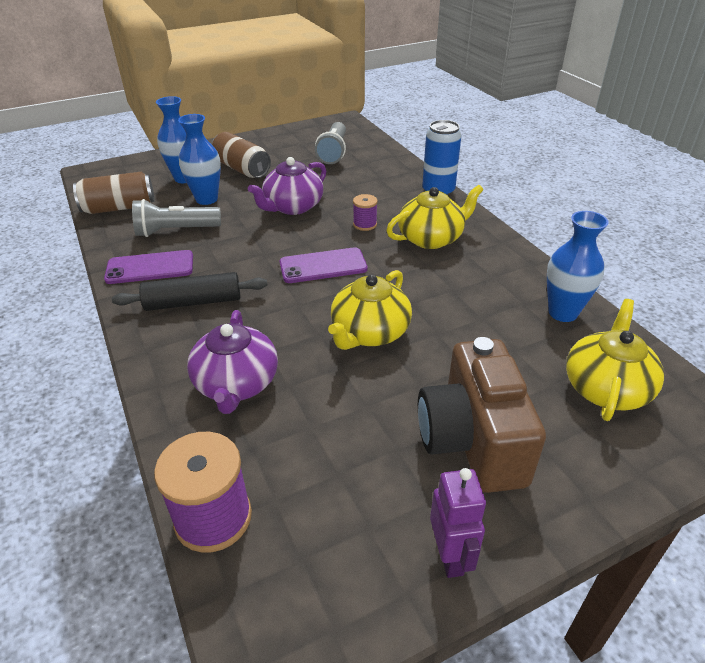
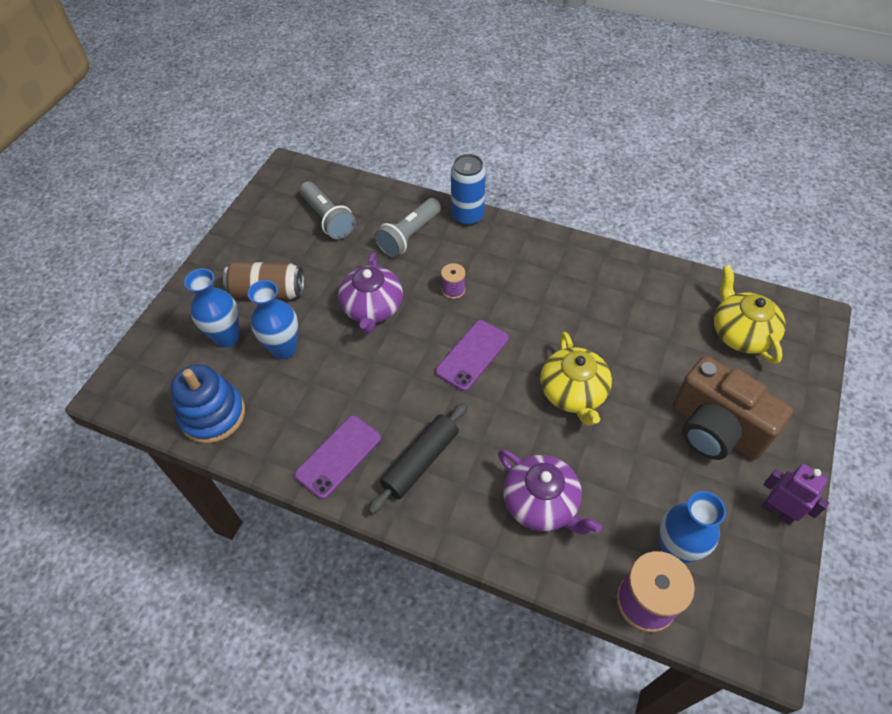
camera: 40 degrees left, 15 degrees up
(119, 208) = (213, 415): brown can -> blue stacking toy
(176, 231) = (306, 403): grey flashlight -> grey flashlight (409, 236)
(431, 238) = (517, 272): yellow teapot -> none
(562, 313) = (665, 287): blue vase -> blue vase (675, 550)

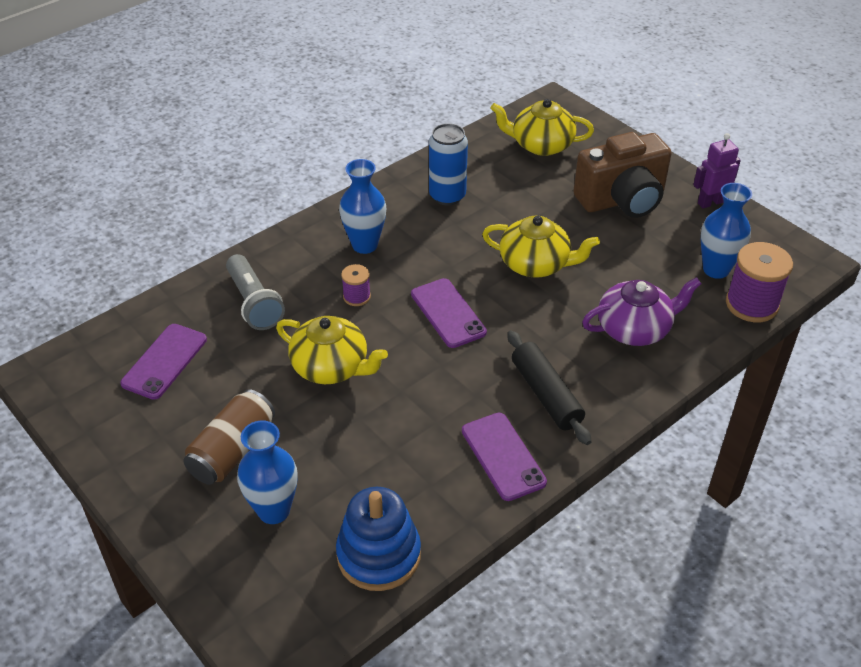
camera: 65 degrees left, 10 degrees down
(284, 349) = (331, 461): blue vase -> blue vase (365, 245)
(328, 219) = (165, 361): grey flashlight -> purple phone
(372, 308) = (331, 367): purple teapot -> yellow teapot
(467, 216) = (266, 250): blue can -> blue can (447, 196)

